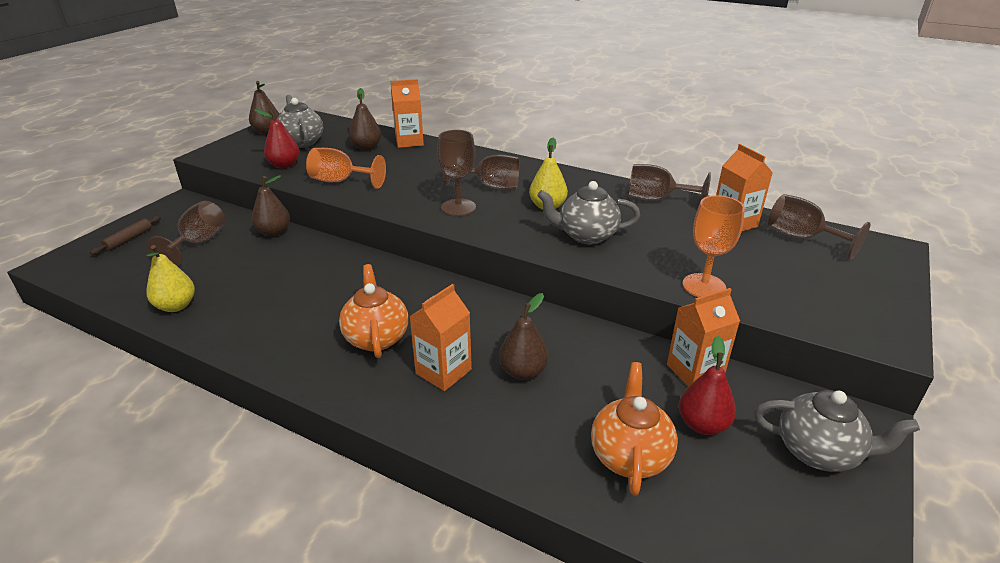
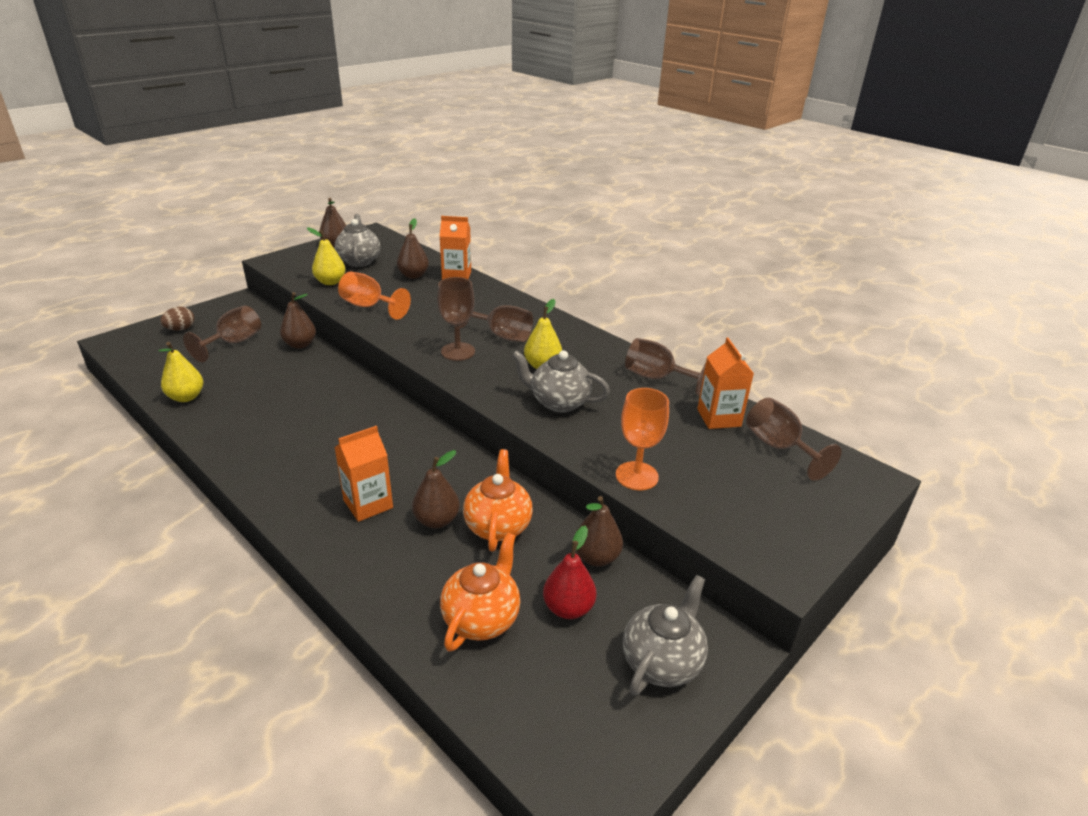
camera: 15 degrees right, 0 degrees up
(129, 239) = (180, 329): brown rolling pin -> brown egg
(284, 165) = (330, 282): red pear -> yellow pear
(376, 338) = (330, 460): orange teapot -> orange teapot (498, 526)
(694, 371) = (596, 557): orange carton -> brown pear
(818, 452) = (662, 662): grey teapot -> grey teapot turned 90 degrees counterclockwise

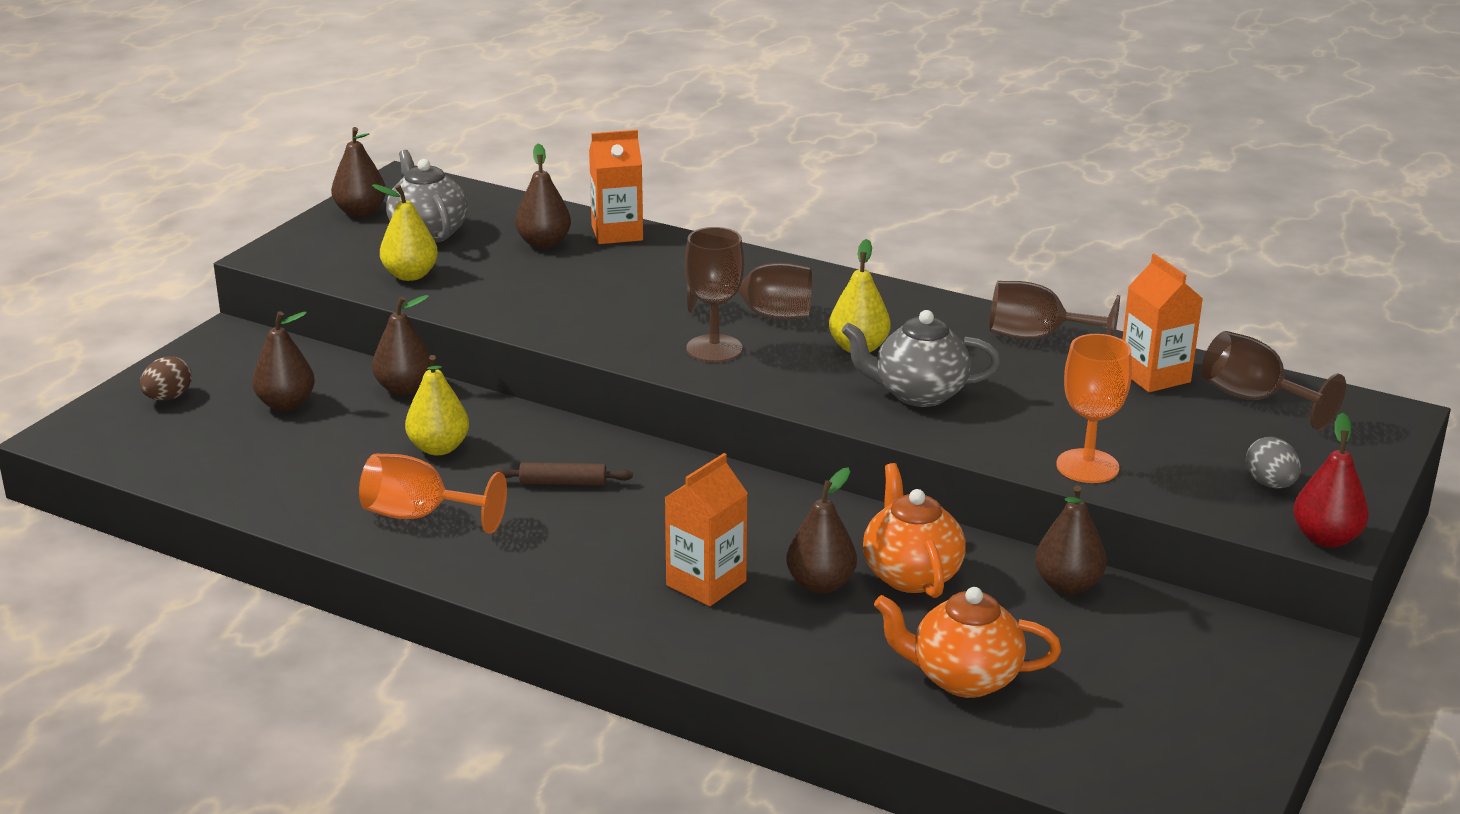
camera: 15 degrees left, 5 degrees down
(186, 397) = (287, 496): yellow pear -> yellow pear (439, 448)
(234, 343) = (286, 404): brown goblet -> brown pear
(337, 418) = (563, 483): none -> brown rolling pin
(369, 306) = (512, 304): orange goblet -> orange goblet (419, 516)
(482, 618) = (964, 678): orange teapot -> orange teapot turned 90 degrees counterclockwise
(568, 608) = (1067, 646): red pear -> red pear (1325, 538)
(662, 662) = (1216, 676): grey teapot -> none
(759, 516) = (1270, 484): none -> grey egg

